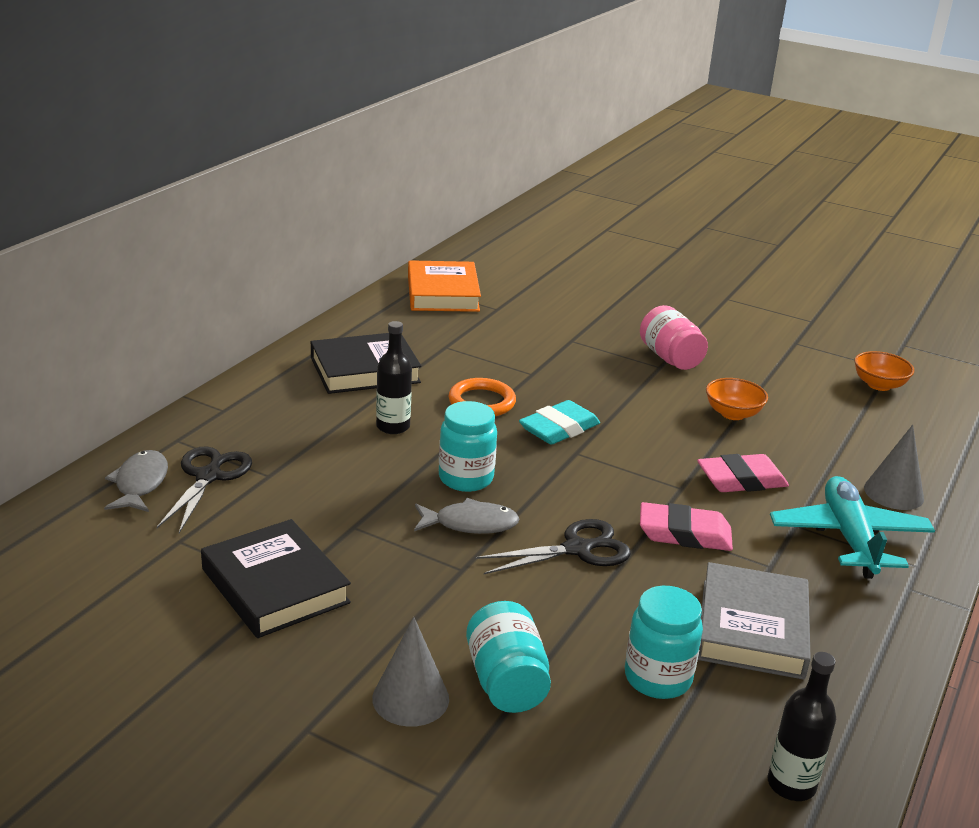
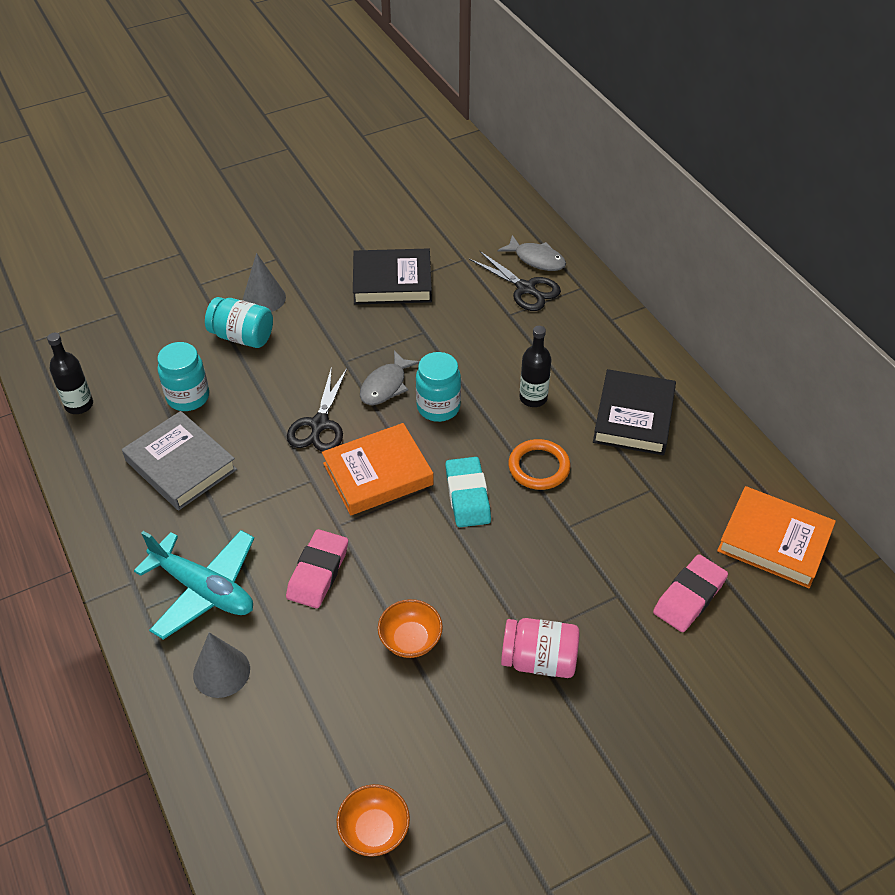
camera: 125 degrees right, 20 degrees up
(595, 486) = (378, 474): none -> orange book
(684, 534) = (288, 491): pink eraser -> pink eraser (689, 597)

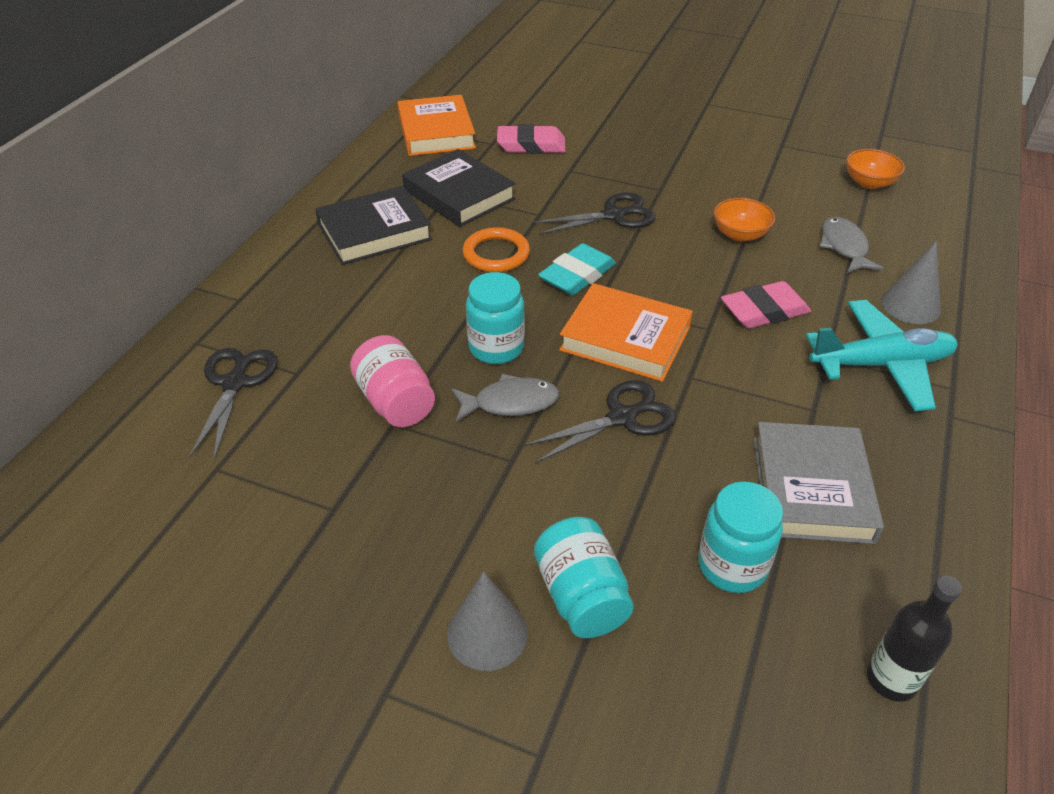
camera: 130 degrees left, 5 degrees down
(203, 589) = (881, 365): turquoise plane -> turquoise plane turned 90 degrees clockwise
(392, 282) = (324, 511): black book -> black book (459, 194)
(519, 573) = (613, 215): none -> black scissors
(533, 398) = (413, 295): black bottle -> none
(536, 259) = (165, 403): grey fish -> grey fish (844, 247)
(539, 660) = (668, 178): pink jar -> pink jar (395, 402)

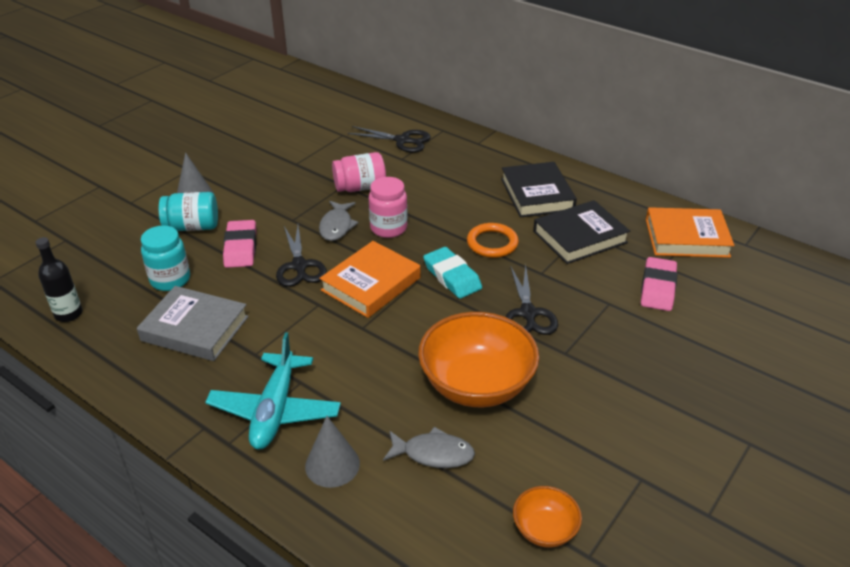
camera: 105 degrees right, 5 degrees down
(496, 348) = (388, 228): turquoise jar -> pink jar
(740, 234) = (476, 385): orange bowl -> orange bowl, size x2.04
(764, 311) = (368, 365): pink eraser -> pink eraser (240, 248)

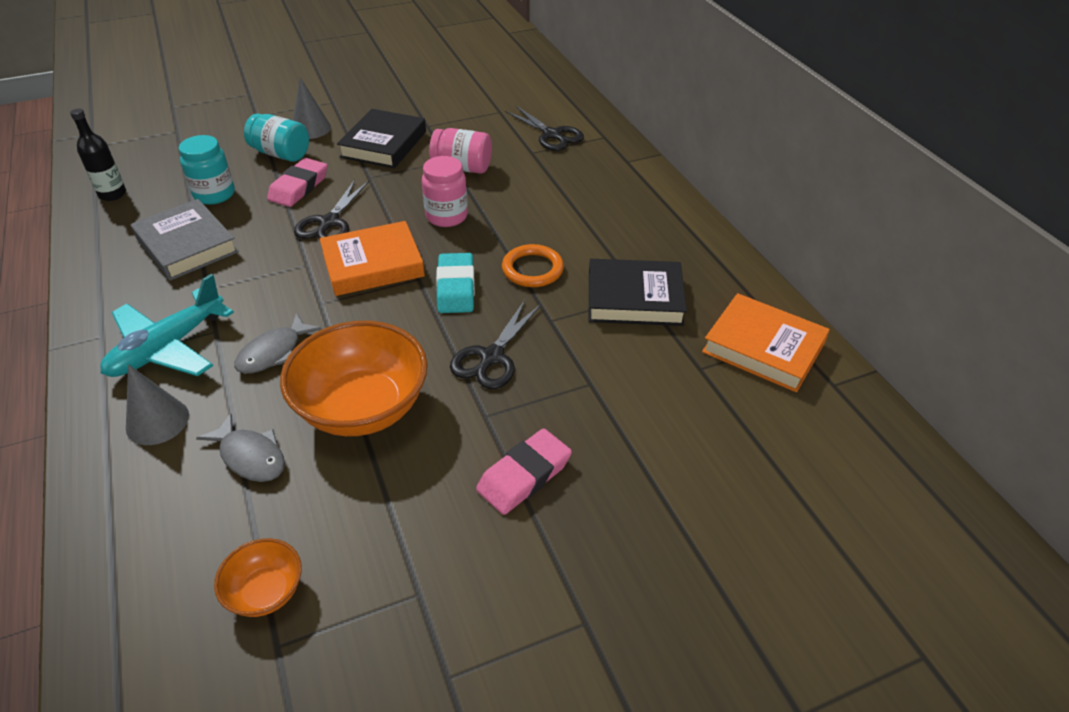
camera: 30 degrees right, 5 degrees up
(337, 226) = (401, 197): grey fish -> grey fish (274, 352)
(537, 194) = (635, 236): black book -> black book (384, 144)
(658, 288) = (666, 390): pink eraser -> pink eraser (524, 475)

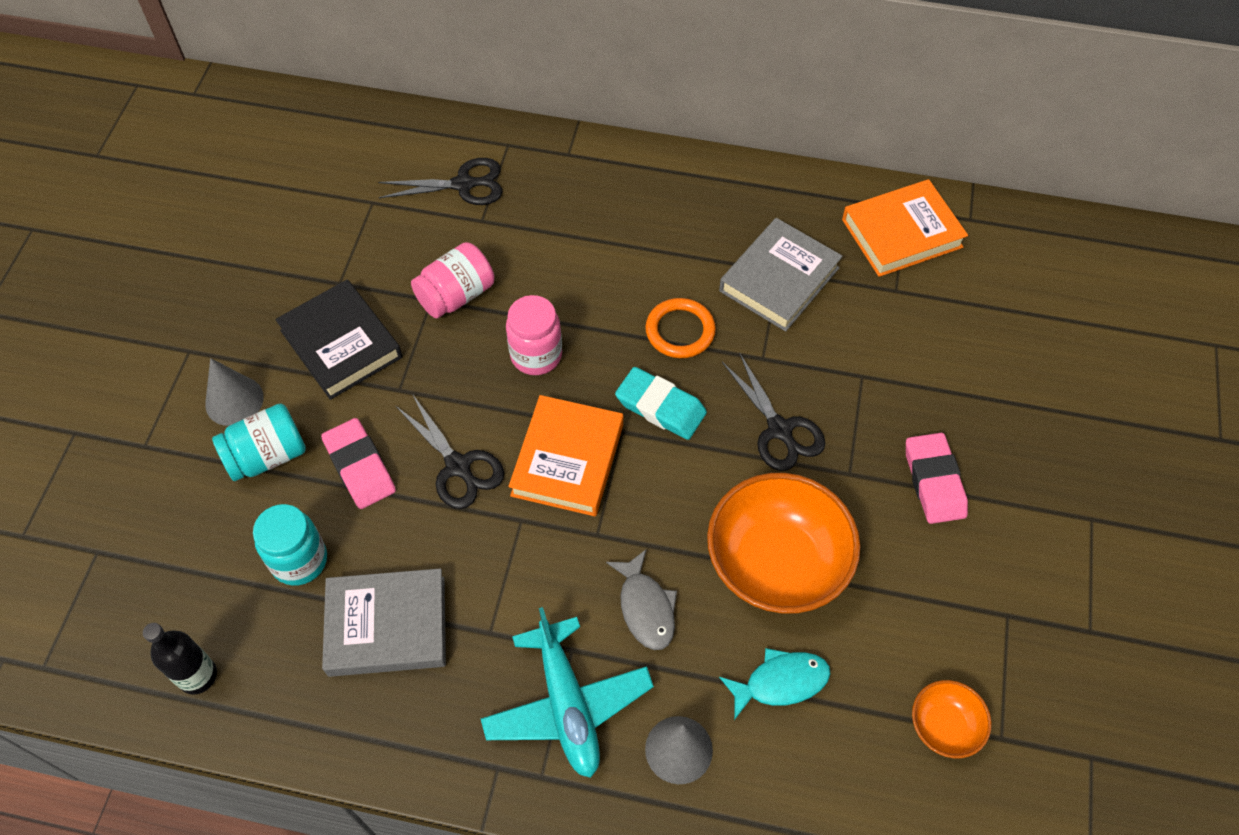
camera: 55 degrees left, 15 degrees up
(250, 456) = (780, 682): grey fish -> turquoise fish
(634, 298) = (779, 279): black book -> grey book

